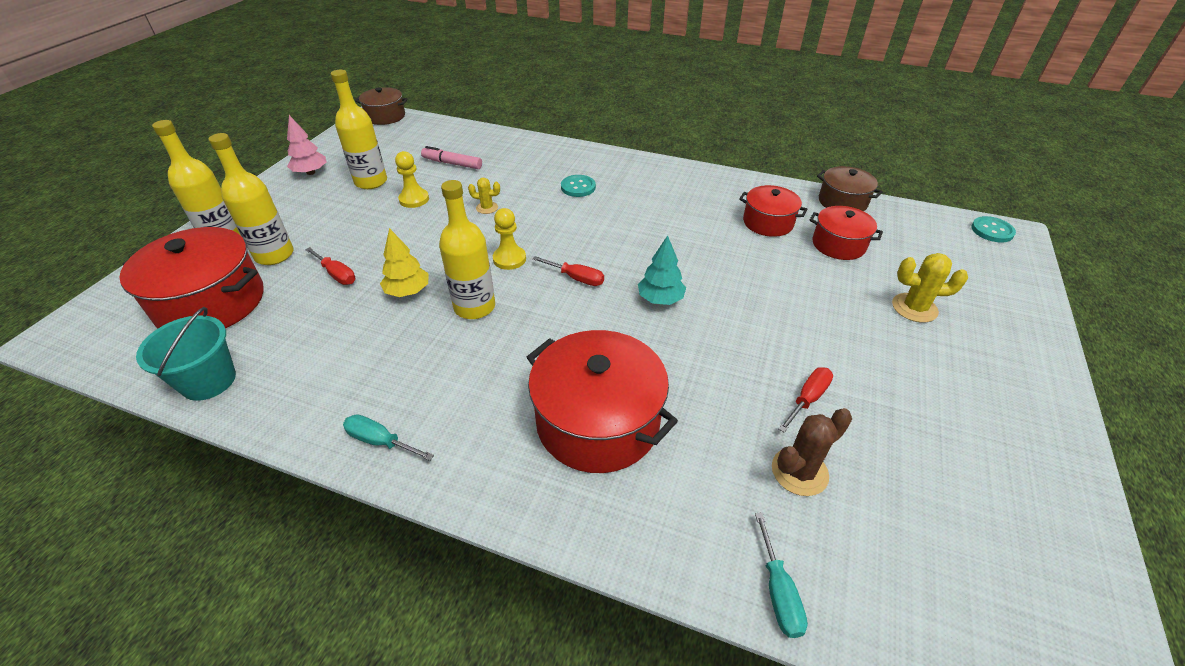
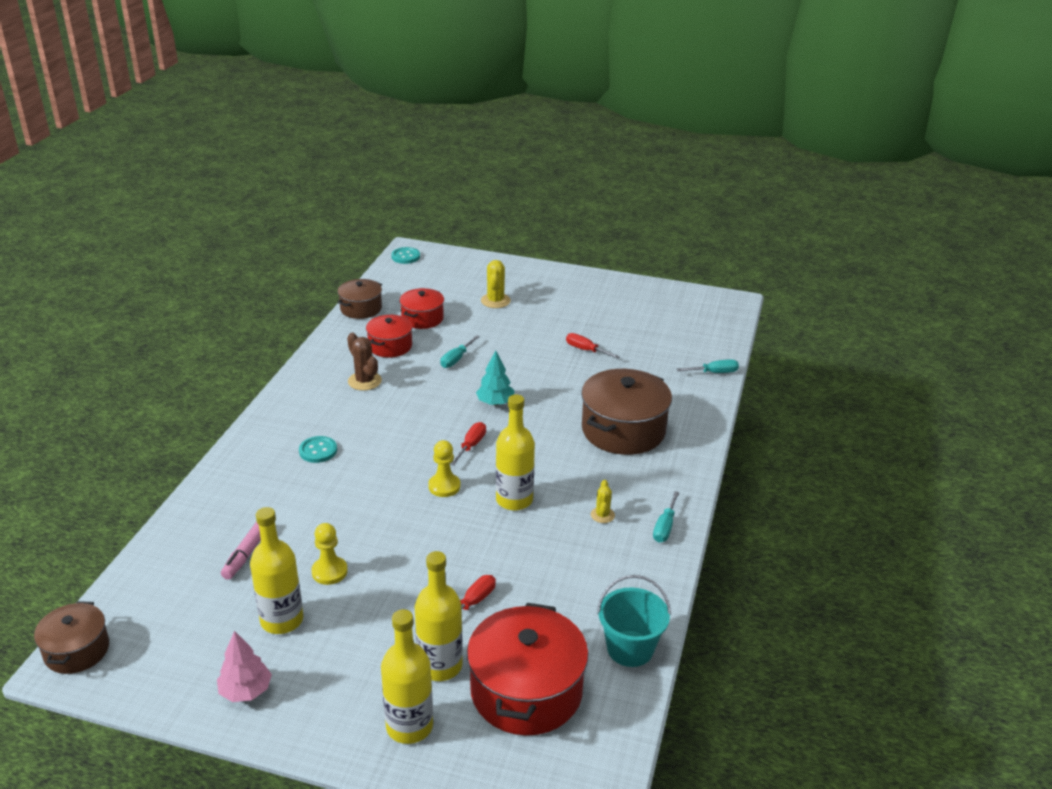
camera: 95 degrees left, 10 degrees down
(408, 291) = (496, 545): yellow tree -> none
(487, 208) = (353, 511): yellow cactus -> yellow cactus (602, 515)
(598, 422) = (623, 430): red pot -> brown pot
(751, 270) = (456, 359): none -> turquoise screwdriver
(799, 471) = (641, 359): brown cactus -> brown cactus (364, 381)

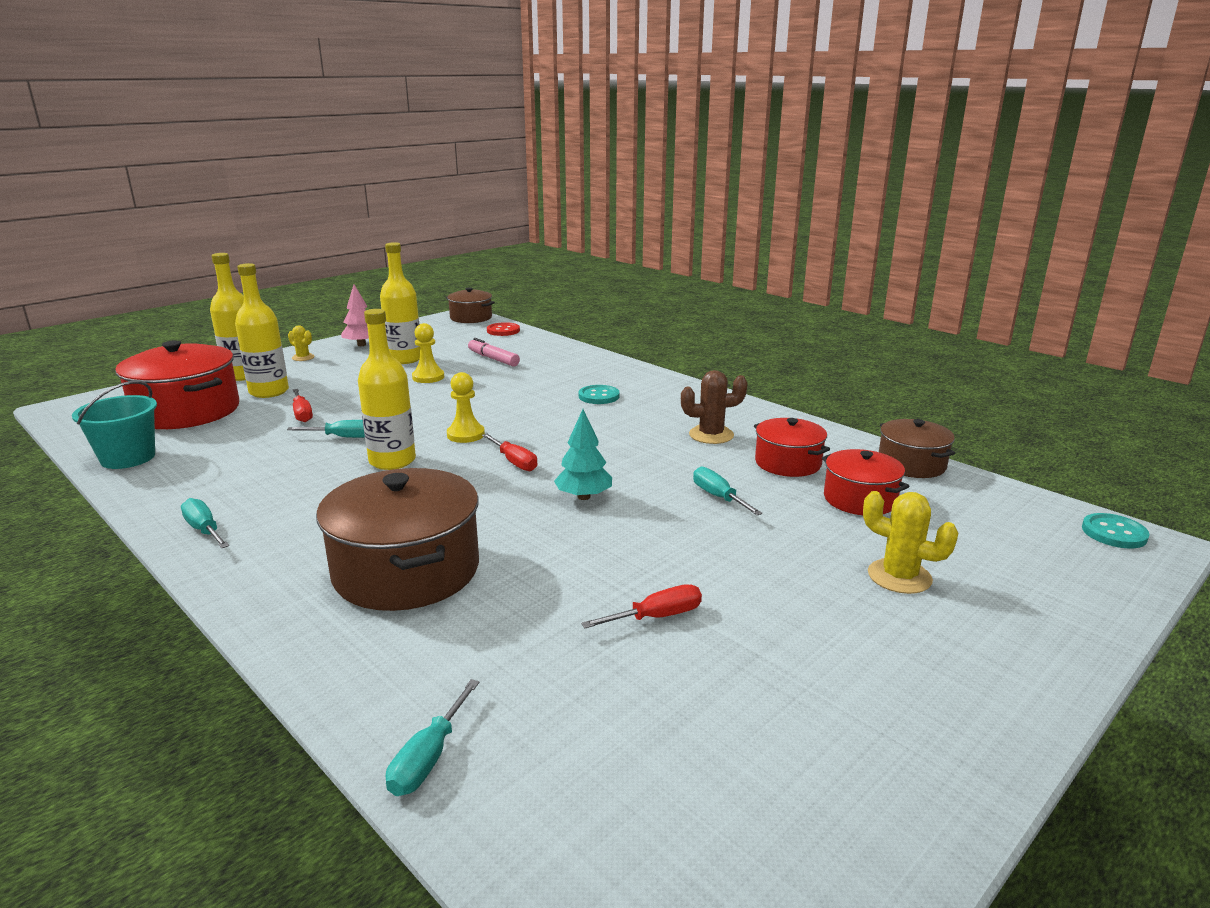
camera: 120 degrees right, 10 degrees down
(132, 592) = (503, 331): none -> red button
(497, 547) = (343, 437): none -> turquoise screwdriver
(602, 515) = (289, 499): yellow cactus -> yellow cactus (303, 357)

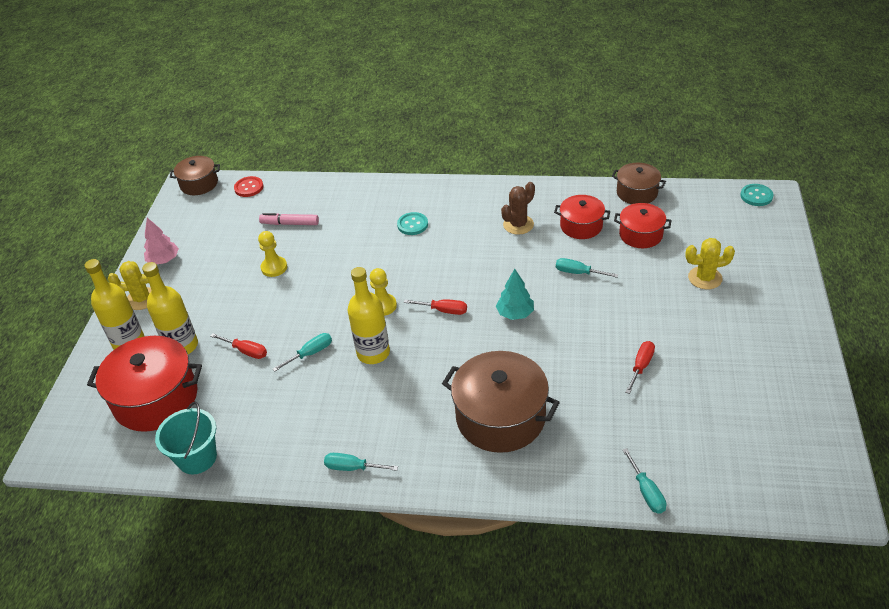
camera: 35 degrees left, 20 degrees up
(303, 357) = (142, 299): yellow cactus -> yellow cactus, size x1.62
(405, 359) = (225, 258): yellow bottle -> none

